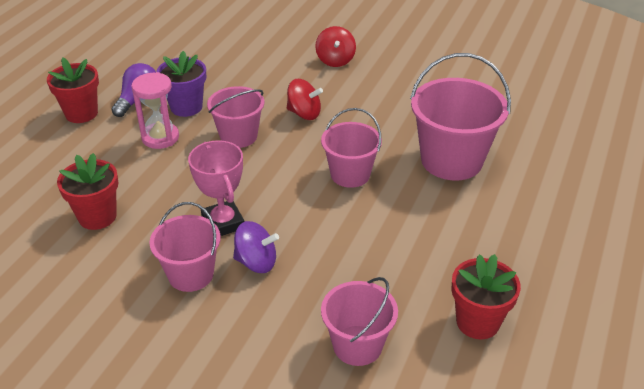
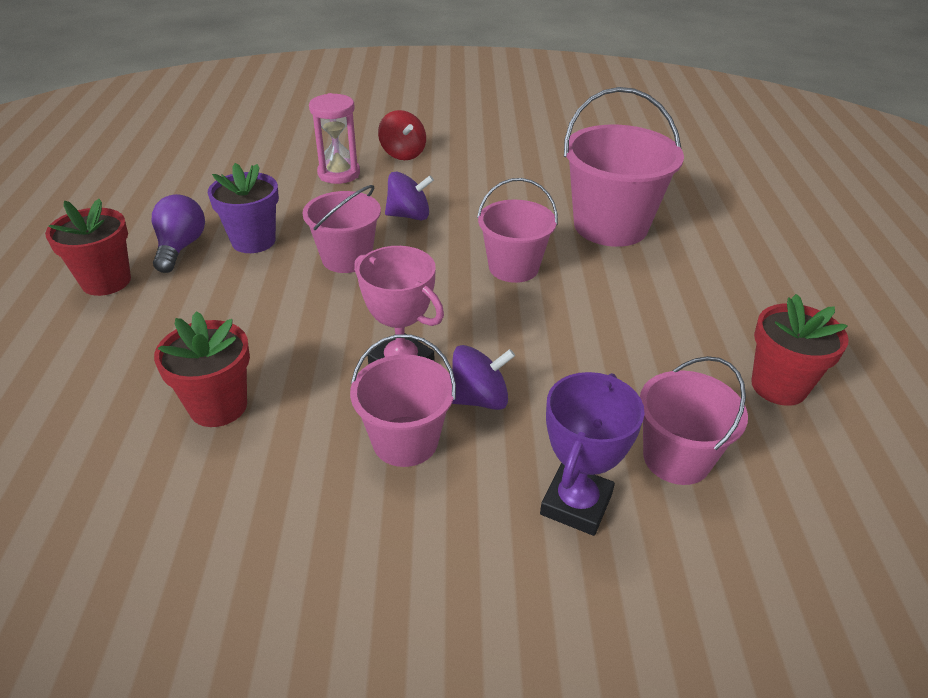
camera: 25 degrees left, 0 degrees up
(160, 138) = (243, 284): pink hourglass -> pink hourglass (339, 174)
(267, 350) = (576, 504): none -> purple trophy
(304, 113) = (409, 215): red spinning top -> purple spinning top

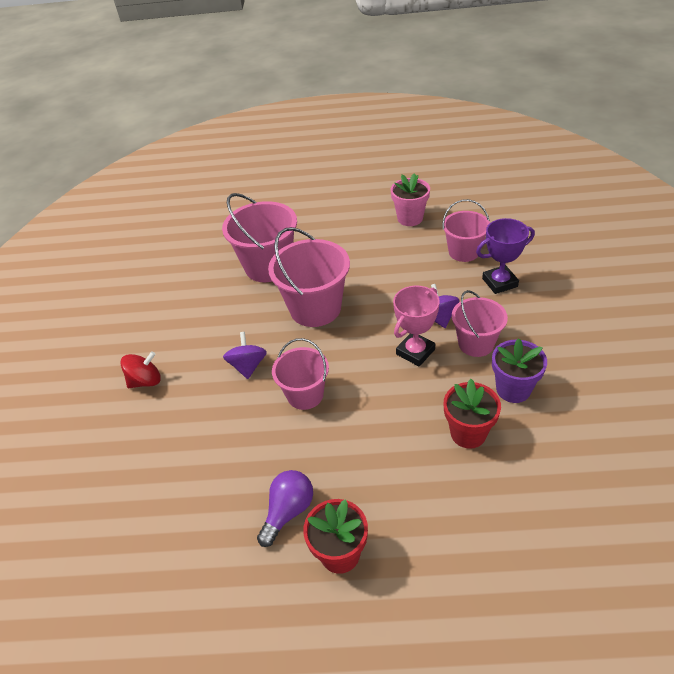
camera: 85 degrees left, 5 degrees up
(180, 247) = (288, 511): purple light bulb -> purple light bulb turned 120 degrees clockwise
(253, 241) = (280, 459): purple flower pot -> purple flower pot (513, 389)
(339, 174) = (174, 420): pink hourglass -> none
(513, 267) = (315, 308): pink bucket -> pink bucket, size x1.59
(576, 504) = (499, 282): purple trophy -> purple trophy turned 45 degrees counterclockwise
(778, 386) = (410, 218): red flower pot -> pink flower pot

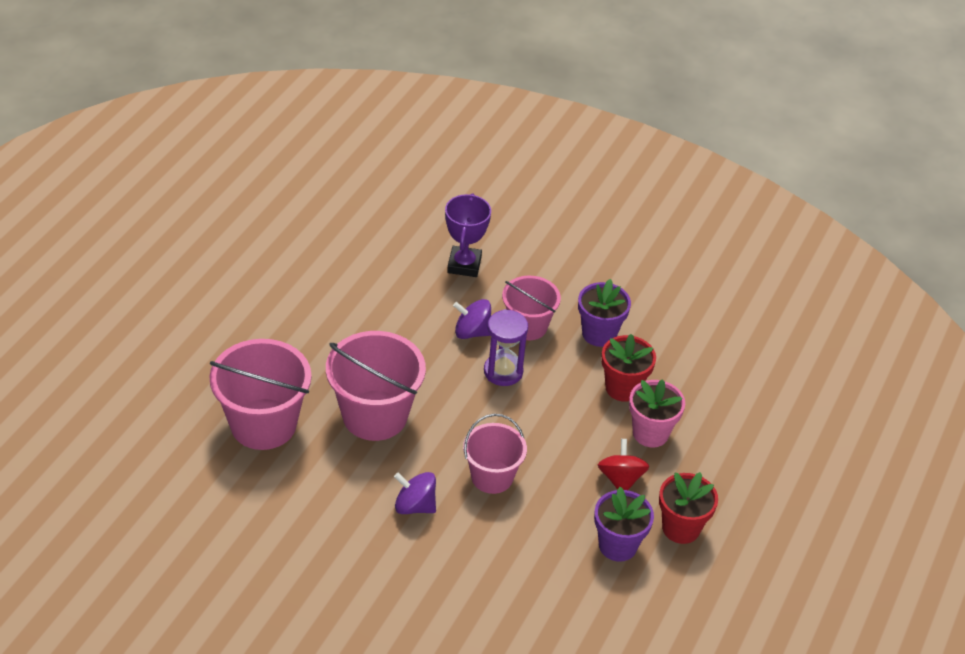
camera: 70 degrees left, 0 degrees up
(146, 381) = (363, 603): red spinning top -> red spinning top (621, 479)
(288, 511) = (617, 545): purple light bulb -> purple flower pot
(410, 218) = (299, 270): pink flower pot -> pink flower pot (650, 433)
(415, 352) = (503, 371): pink trophy -> purple hourglass
(464, 252) = (396, 262): pink bucket -> none

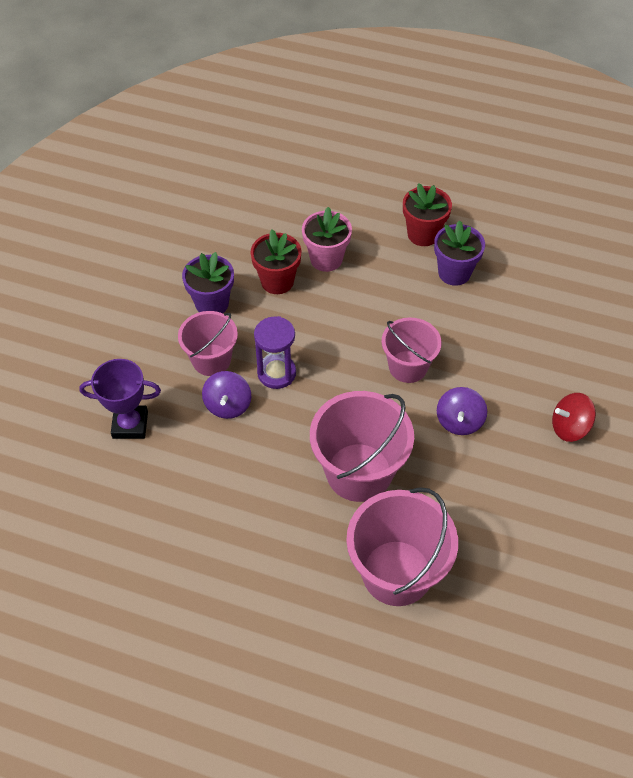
camera: 95 degrees left, 10 degrees up
(621, 479) = (383, 276): red spinning top -> red spinning top (569, 427)

